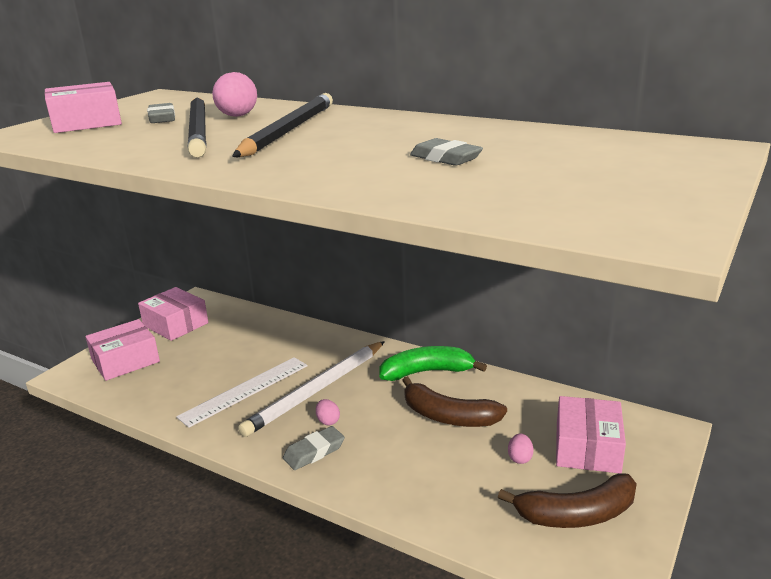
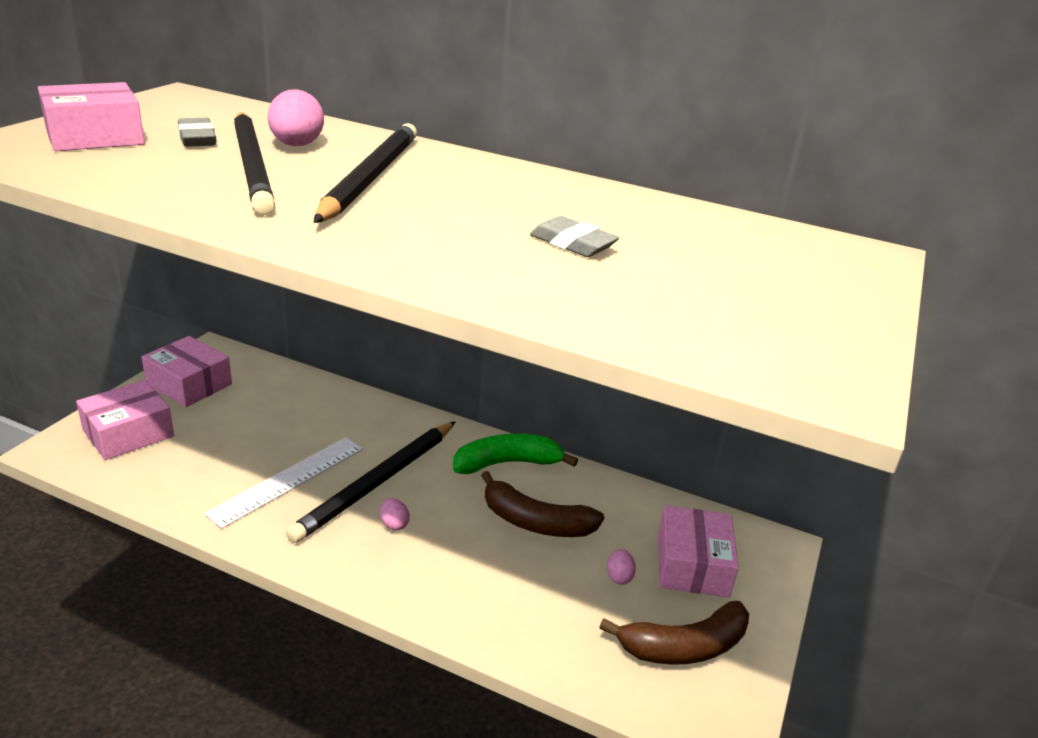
camera: 10 degrees left, 5 degrees up
(314, 452) = (380, 564): grey eraser -> none
(317, 390) = (377, 483): white pencil -> black pencil

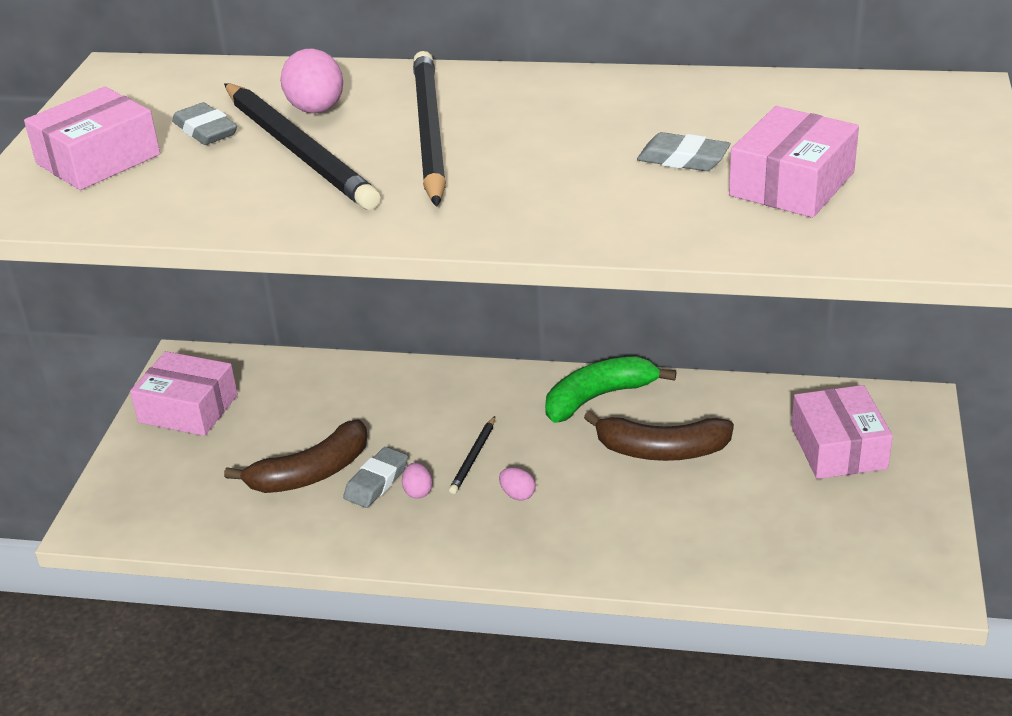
camera: 10 degrees left, 5 degrees up
(128, 433) = (162, 482): pink box -> pink box (792, 184)
(288, 480) = (376, 482): white ruler -> grey eraser
(377, 483) = (474, 457): black pencil -> black pencil, size x0.44
(619, 577) = (772, 480): pink egg -> pink egg (418, 491)
(684, 647) = (864, 527): brown banana -> brown banana (311, 473)

